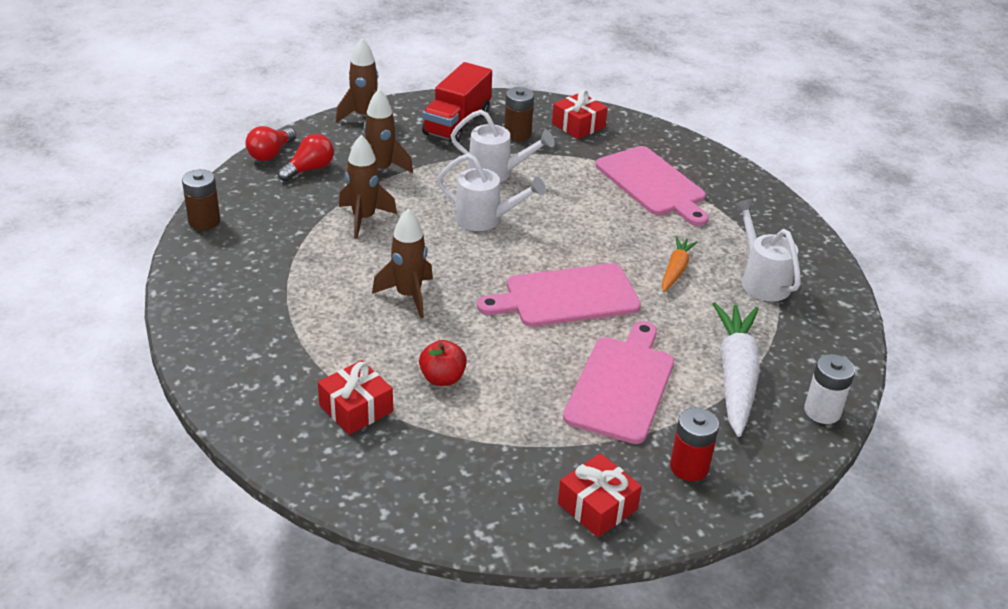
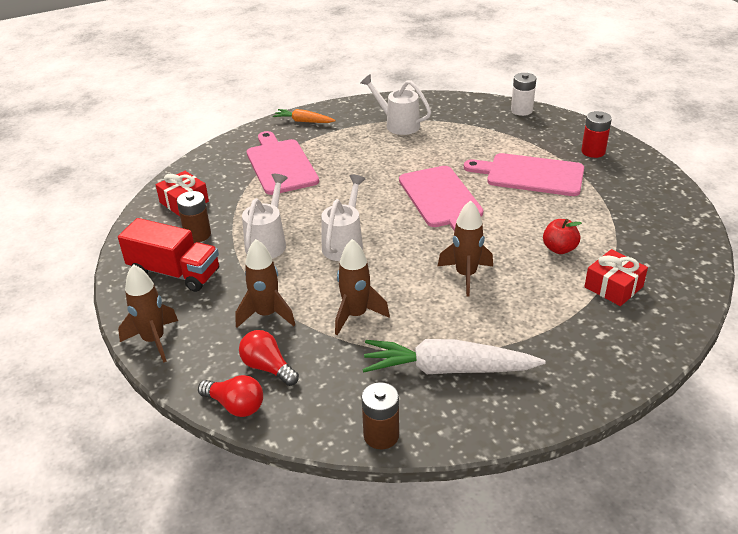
camera: 90 degrees left, 0 degrees up
(597, 506) = (645, 181): red gift -> none
(653, 184) = (280, 165): pink cutting board -> pink cutting board turned 75 degrees counterclockwise
(676, 270) = (394, 155): orange carrot -> orange carrot (304, 121)
(735, 376) = (502, 136): white carrot -> white carrot (447, 369)
(762, 280) = (398, 124): white watering can -> white watering can turned 60 degrees clockwise

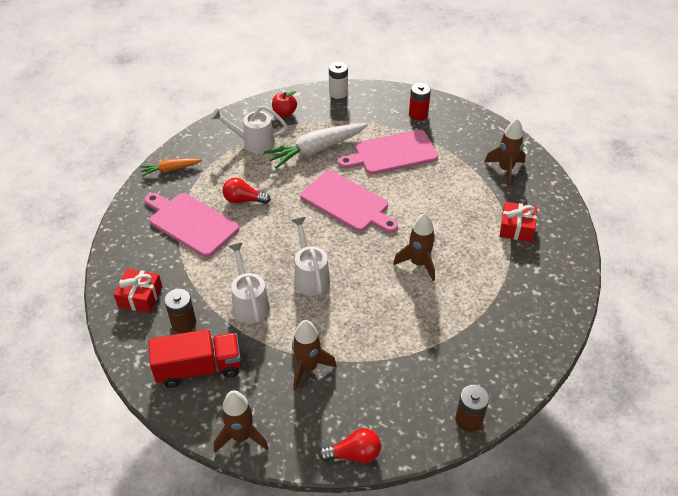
camera: 35 degrees left, 10 degrees up
(267, 367) = (349, 411): red light bulb -> red light bulb (243, 200)
(356, 315) = (372, 334): brown rocket -> brown rocket (505, 169)
(447, 369) = (468, 346): white carrot -> white carrot (316, 150)
(559, 249) = (460, 212): red apple -> red apple (284, 113)

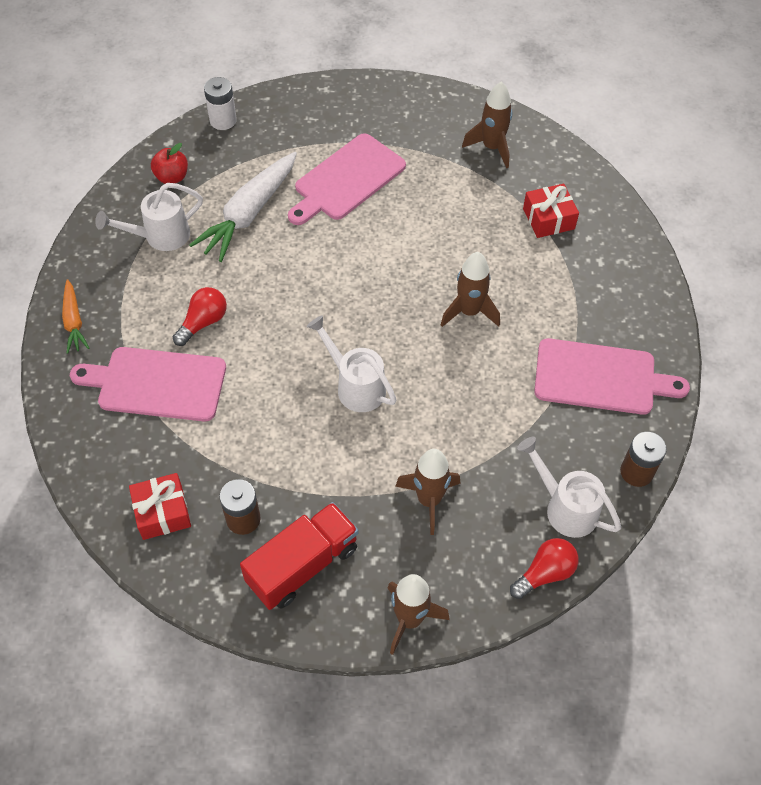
camera: 30 degrees left, 10 degrees up
(170, 169) = (74, 321): orange carrot -> orange carrot turned 60 degrees counterclockwise
(243, 200) = (203, 322): red light bulb -> red light bulb turned 150 degrees clockwise
(249, 303) = (306, 454): white watering can -> white watering can (565, 507)
(347, 203) = (336, 270): pink cutting board -> pink cutting board (601, 378)
(418, 114) = (344, 112): red battery -> none

